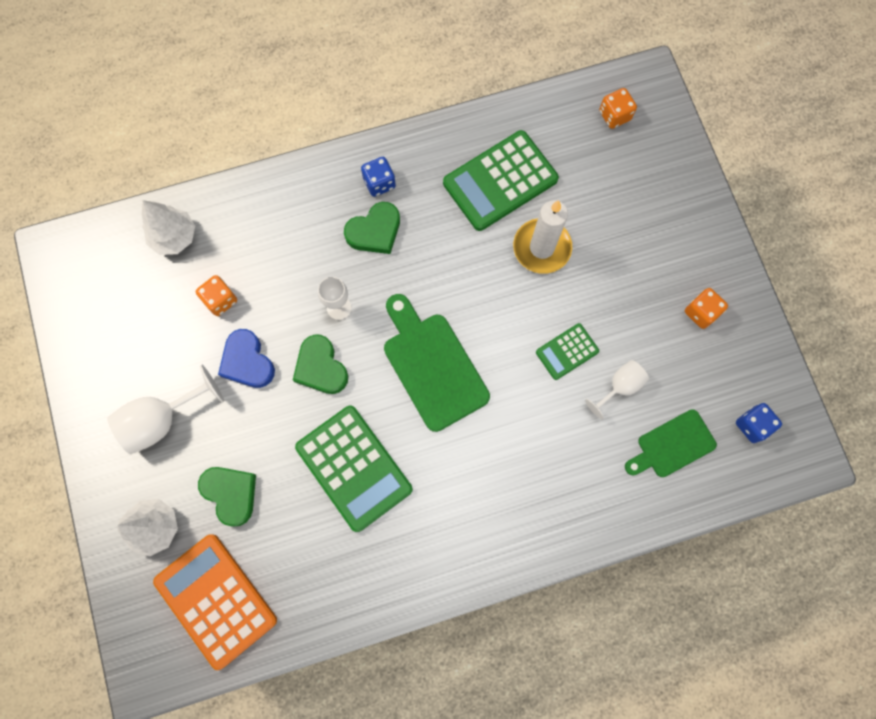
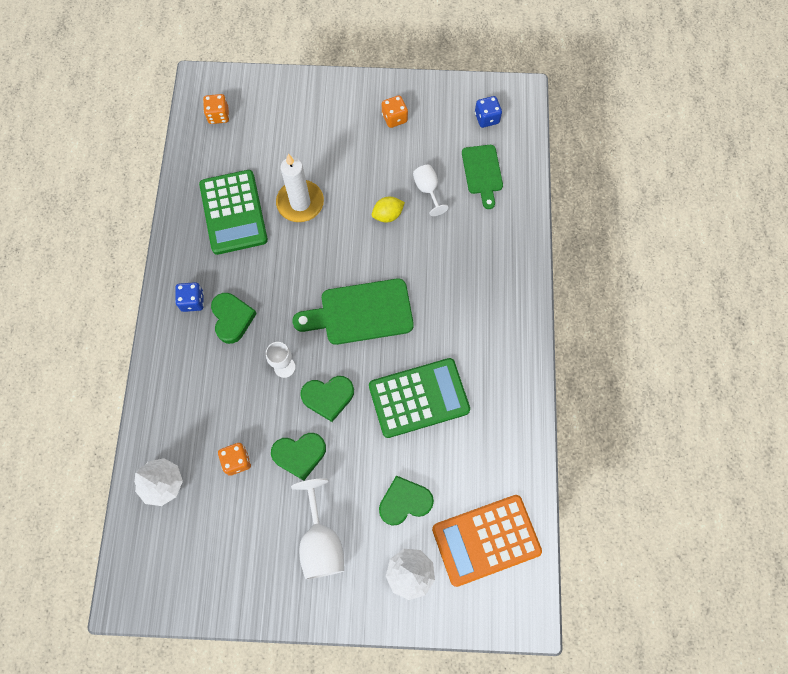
camera: 70 degrees left, 5 degrees down
(247, 361) = (299, 455): blue heart -> green heart
(567, 352) = (388, 215): green calculator -> yellow lemon

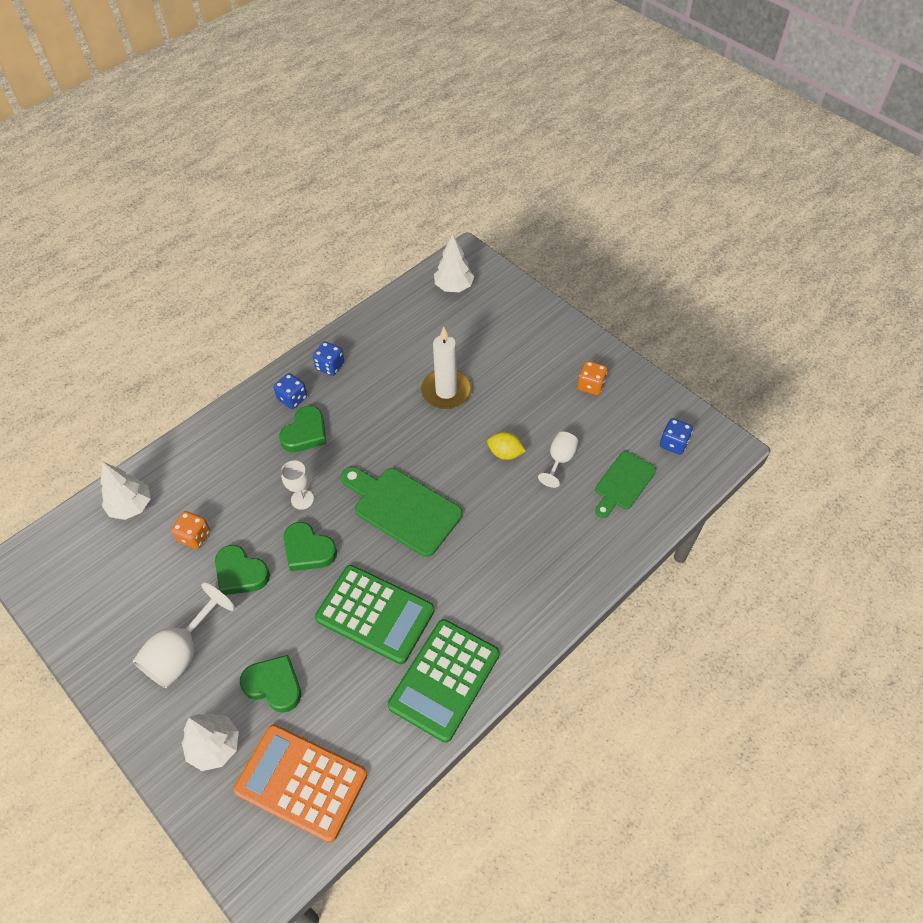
camera: 45 degrees right, 15 degrees down
(193, 253) = (330, 366): none -> blue dice
(218, 115) = (454, 286): orange dice -> white tree
(233, 212) = (389, 360): green calculator -> green calculator (444, 680)

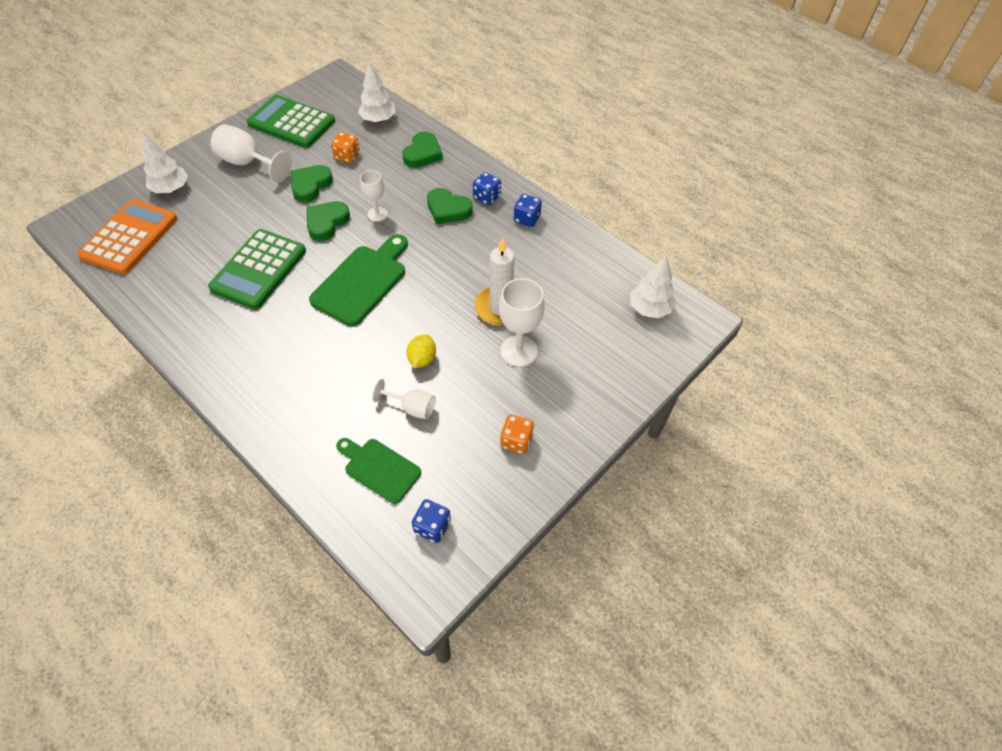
camera: 85 degrees right, 0 degrees up
(274, 685) = (210, 215): green heart -> green heart (423, 154)
(444, 680) = (188, 319): green calculator -> green calculator (291, 122)
(497, 380) = (519, 351): none -> white goblet

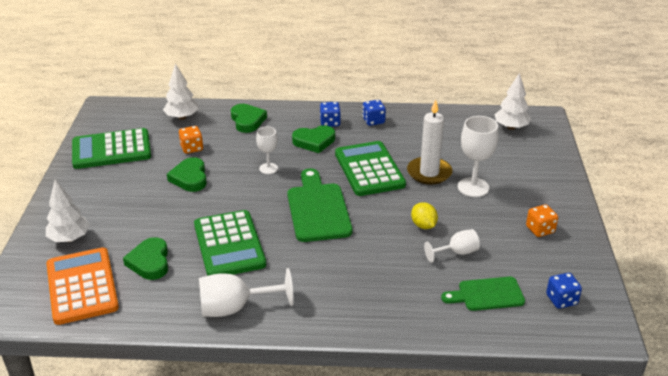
camera: 40 degrees left, 20 degrees down
(248, 163) = (114, 190): white goblet -> white goblet (235, 308)
(326, 222) = (238, 192): green heart -> green heart (150, 262)
(454, 269) = (369, 169): none -> green calculator

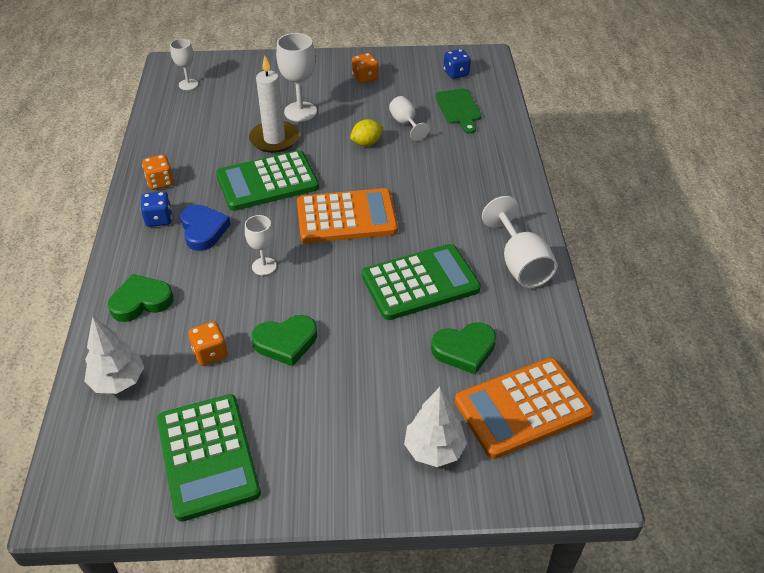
camera: 95 degrees left, 10 degrees up
(314, 141) = (203, 230): green heart -> blue heart
(317, 209) = (346, 217): green cutting board -> orange calculator
(373, 121) = (160, 182): blue dice -> orange dice
(511, 127) = (188, 84): white tree -> white goblet

